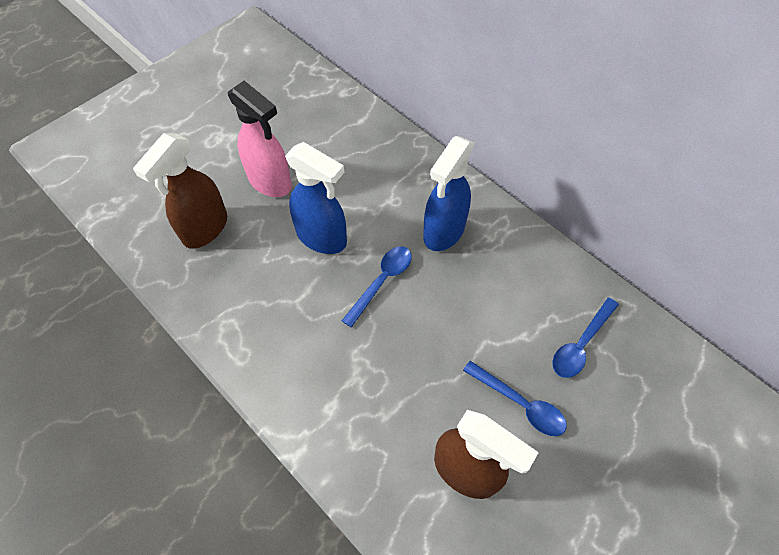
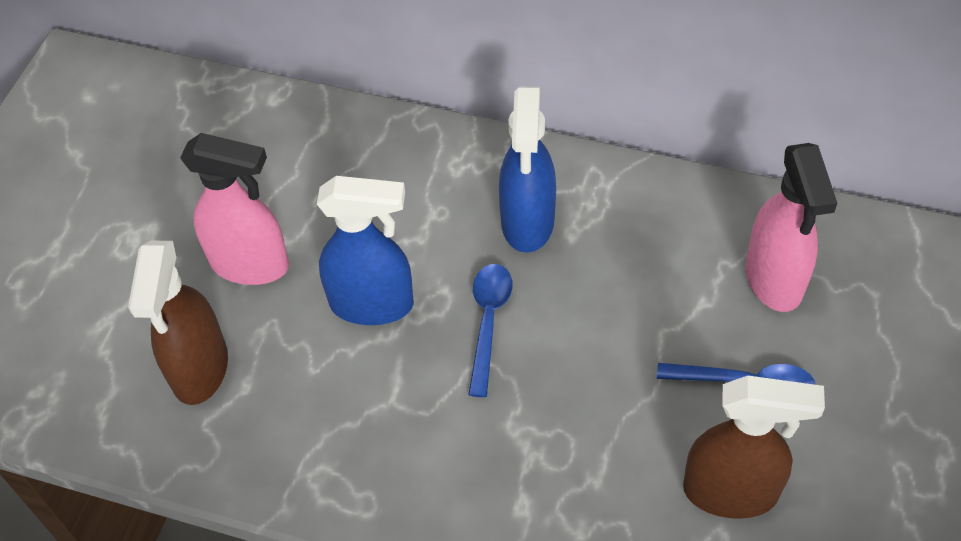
camera: 25 degrees left, 5 degrees down
(580, 344) = (774, 280): blue spoon -> pink spray bottle

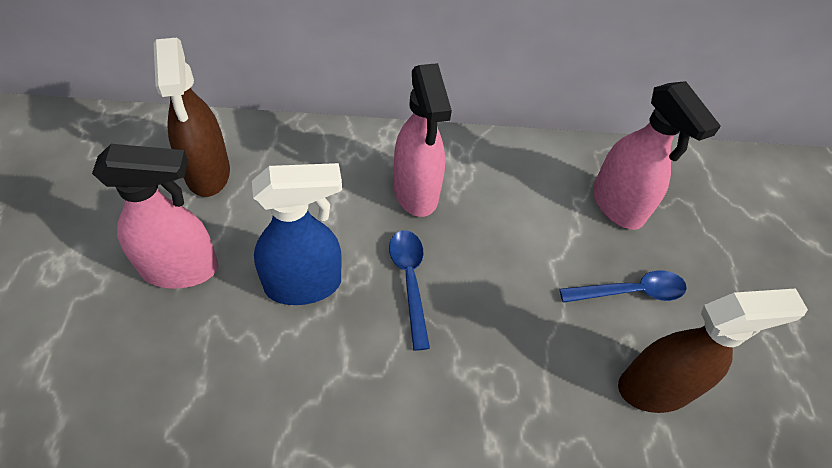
camera: 25 degrees left, 0 degrees up
(200, 369) = (150, 380): brown spray bottle -> brown spray bottle (207, 173)
(527, 223) = (416, 192): blue spray bottle -> pink spray bottle

